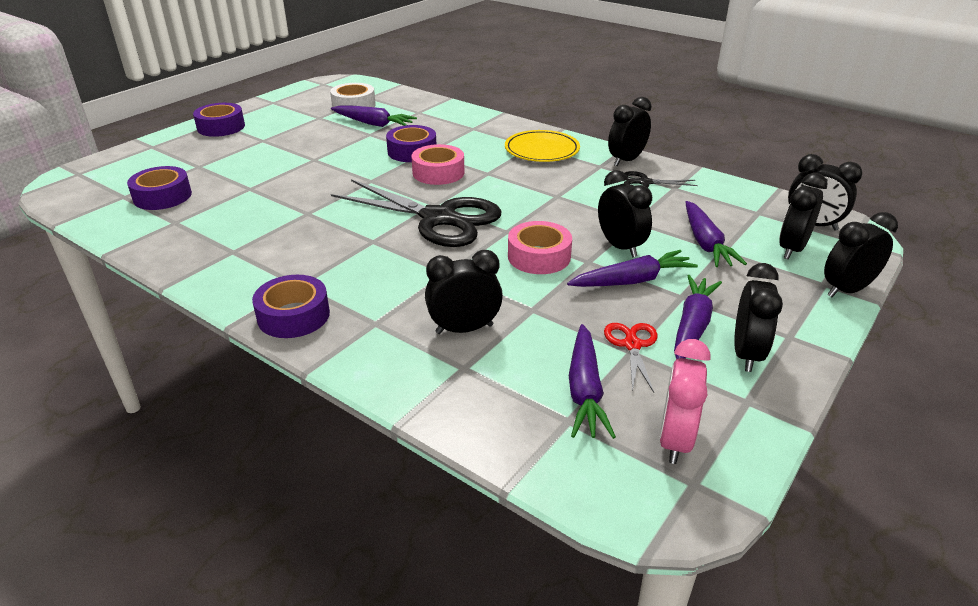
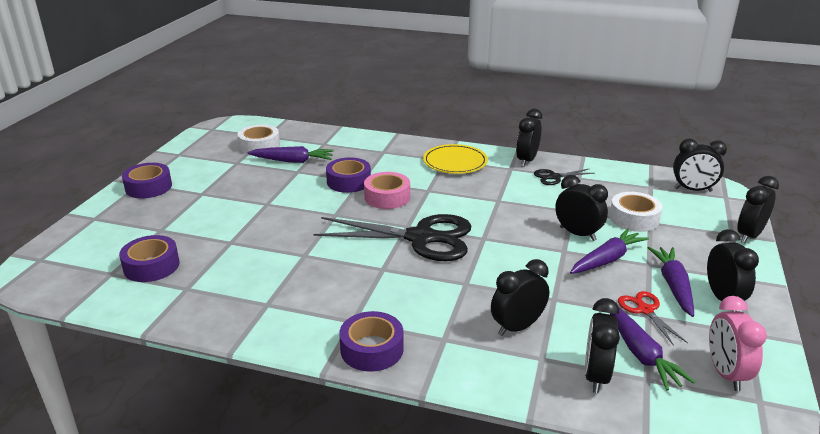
camera: 20 degrees left, 5 degrees down
(539, 256) = (525, 254): pink tape -> none
(705, 243) = (634, 218): purple carrot -> white tape
(792, 249) = (693, 211): black clock -> black clock (595, 376)

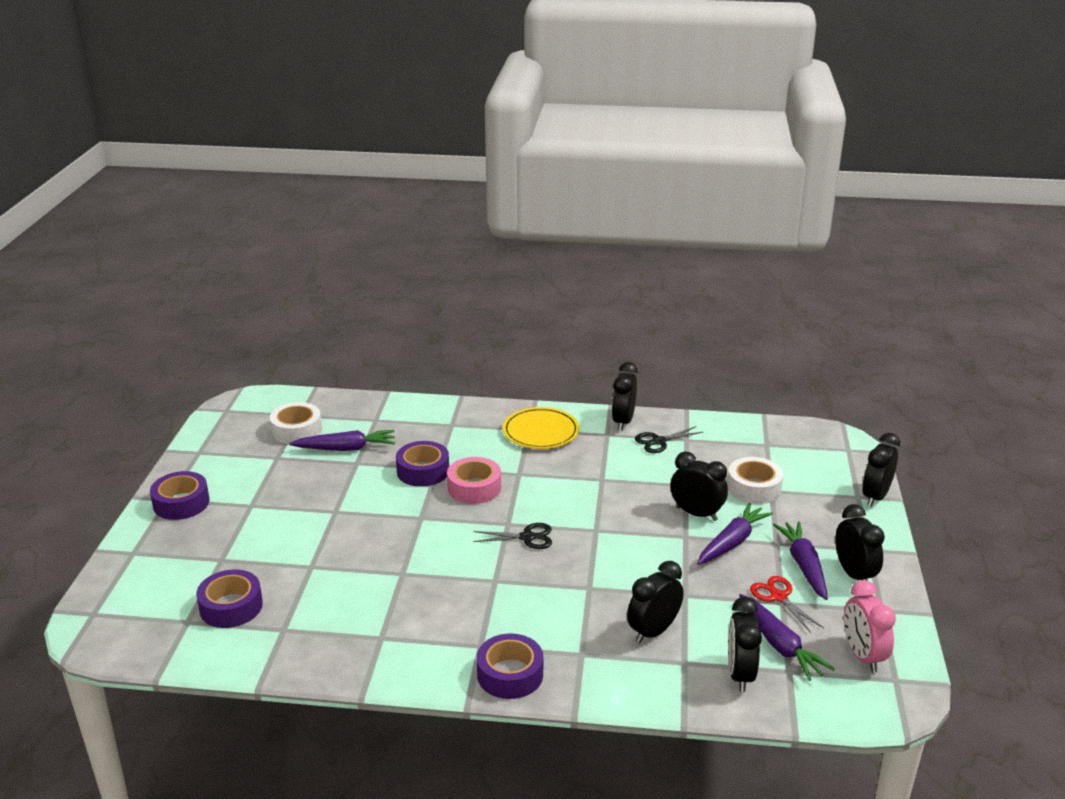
camera: 10 degrees left, 0 degrees up
(421, 238) = (527, 537): black scissors -> black scissors, size x0.45
(693, 190) = (812, 444): black clock -> none

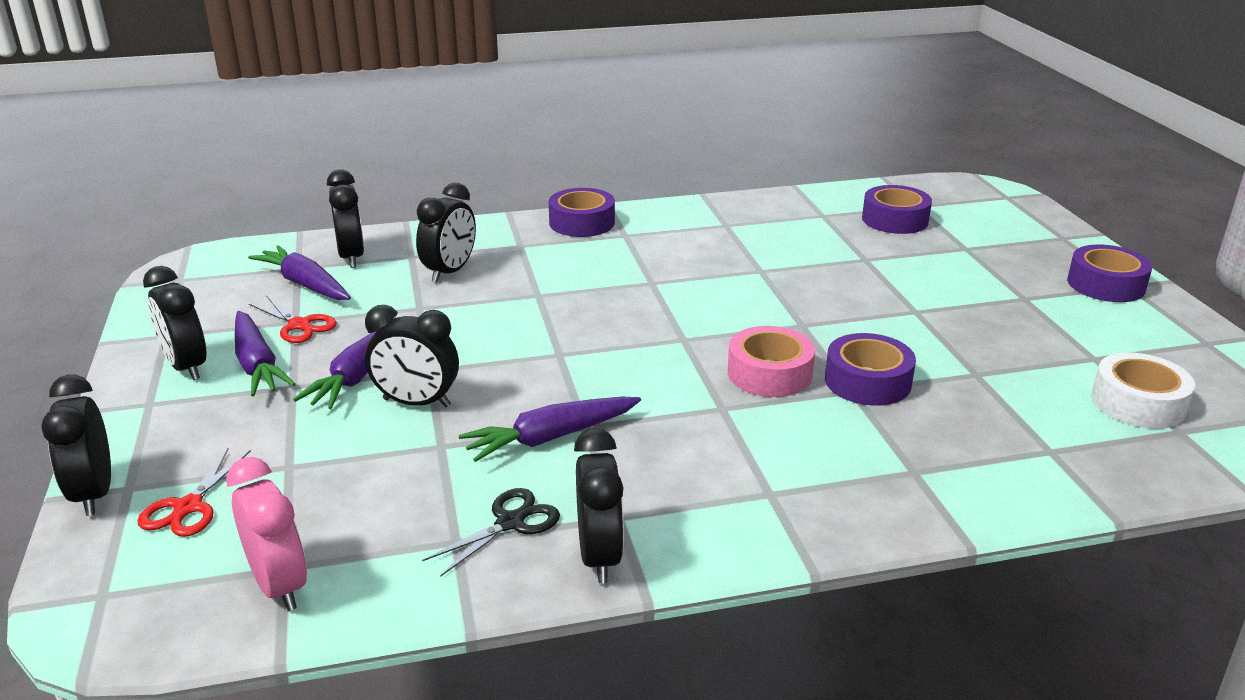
camera: 160 degrees right, 0 degrees up
(346, 448) = (1022, 390): purple carrot -> purple carrot (551, 438)
(527, 537) = (646, 329): black scissors -> none
(541, 432) = (744, 493): yellow plate -> none
(753, 488) = (320, 464): white tape -> none
(821, 479) = (188, 507): none -> red scissors
(862, 656) = (210, 291): pink clock -> pink clock (279, 585)
(875, 496) = (94, 494): black clock -> black clock turned 150 degrees clockwise

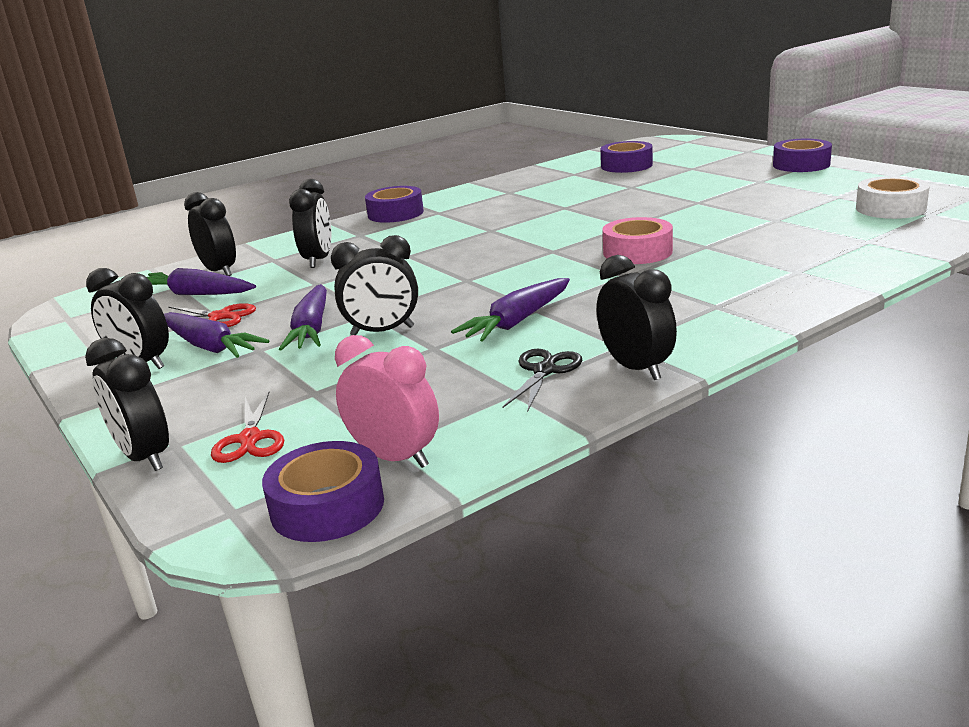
camera: 20 degrees left, 5 degrees down
(867, 381) = (710, 239): purple tape -> purple tape (327, 506)

